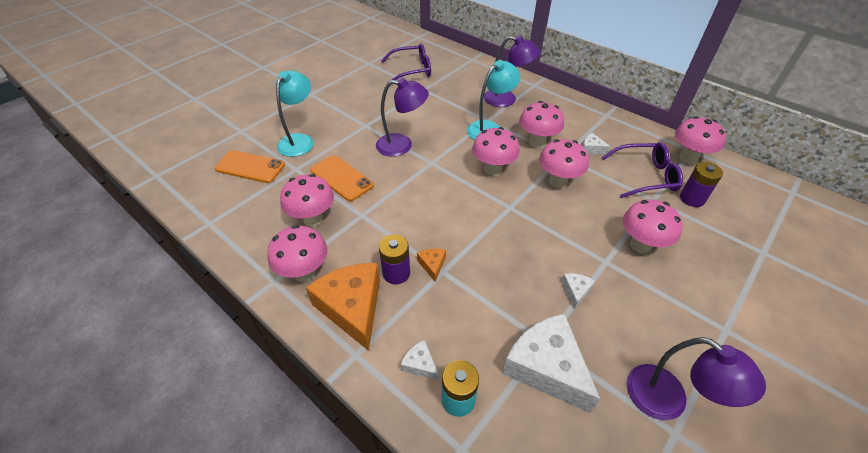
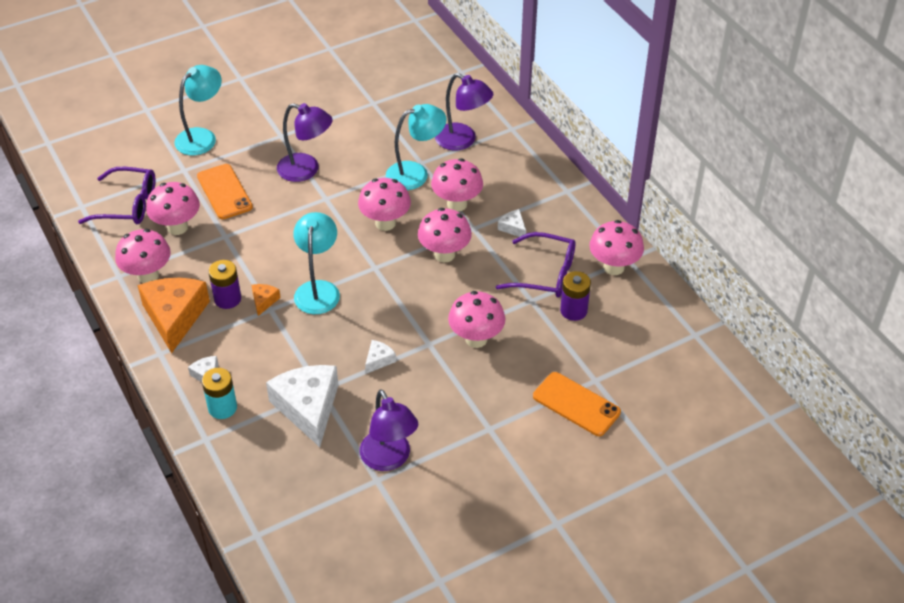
camera: 20 degrees right, 0 degrees up
(250, 167) = (140, 156): orange phone -> orange phone (576, 404)
(412, 70) = (376, 71): purple glasses -> purple glasses (128, 205)
(475, 240) = (318, 289): none -> turquoise lamp

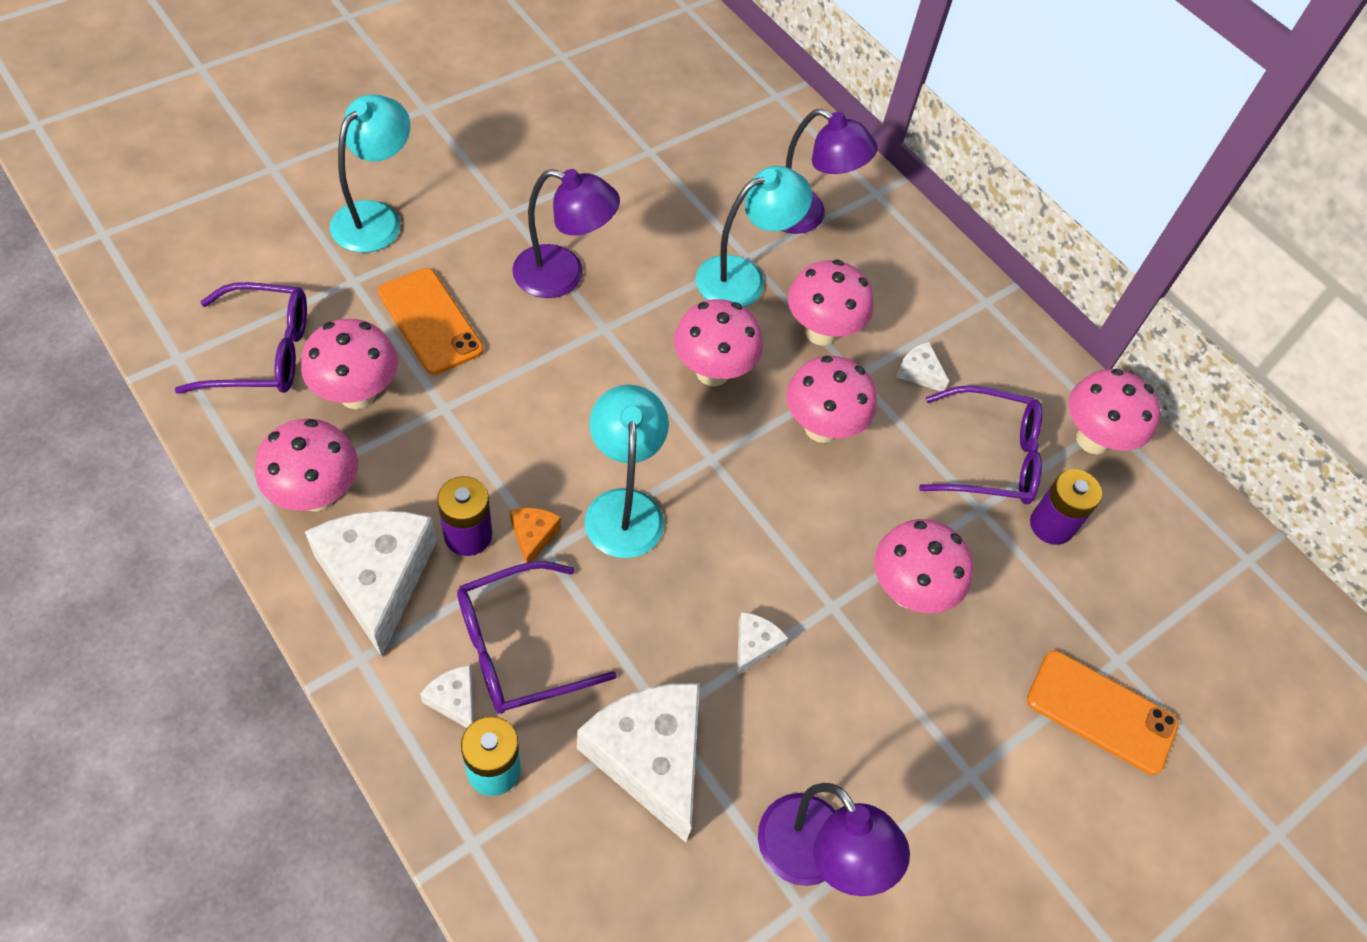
camera: 15 degrees left, 10 degrees up
(175, 317) = (377, 578): orange cheese -> white cheese
(245, 353) = (518, 648): none -> purple glasses

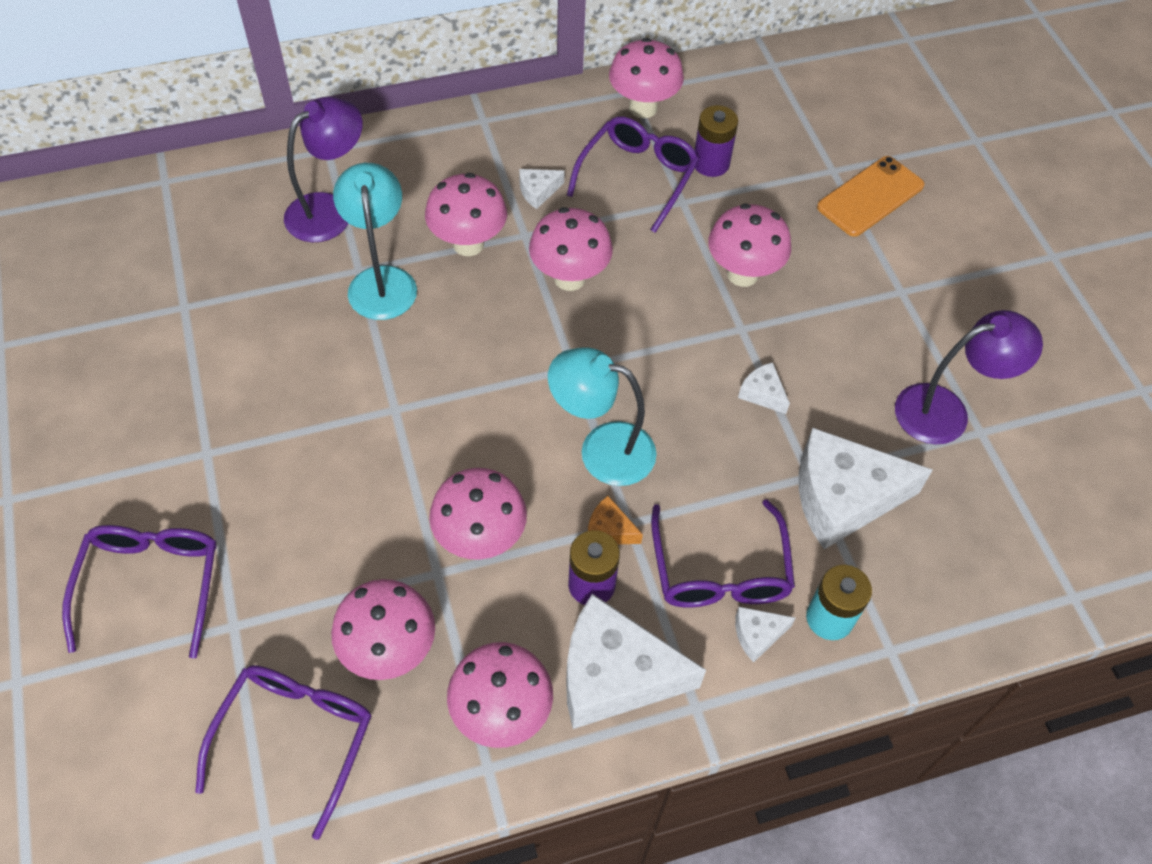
camera: 65 degrees left, 0 degrees up
(376, 217) = (151, 584): turquoise lamp -> purple glasses
(430, 321) = (322, 561): orange phone -> none
(563, 275) = (314, 426): purple lamp -> none
(712, 372) = (480, 338): pink mushroom -> pink mushroom (480, 539)

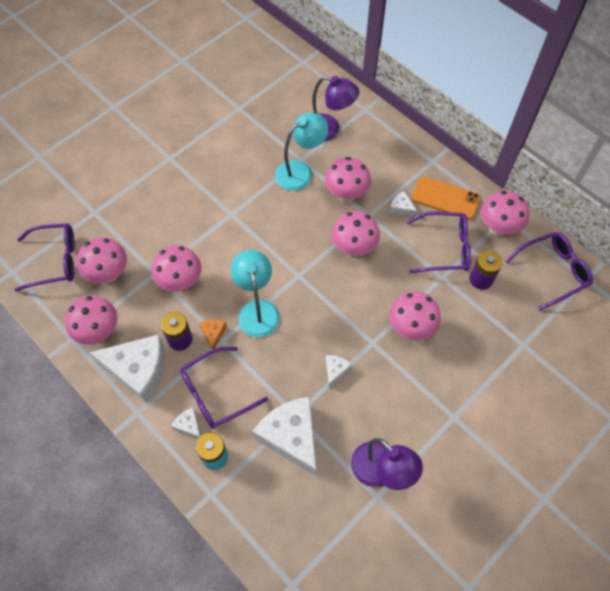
camera: 65 degrees right, 5 degrees up
(151, 584) = (99, 174): purple glasses -> purple glasses (553, 271)
(615, 675) = (138, 370): white cheese -> white cheese turned 120 degrees clockwise
(870, 196) = (517, 373): orange phone -> orange phone (445, 198)

